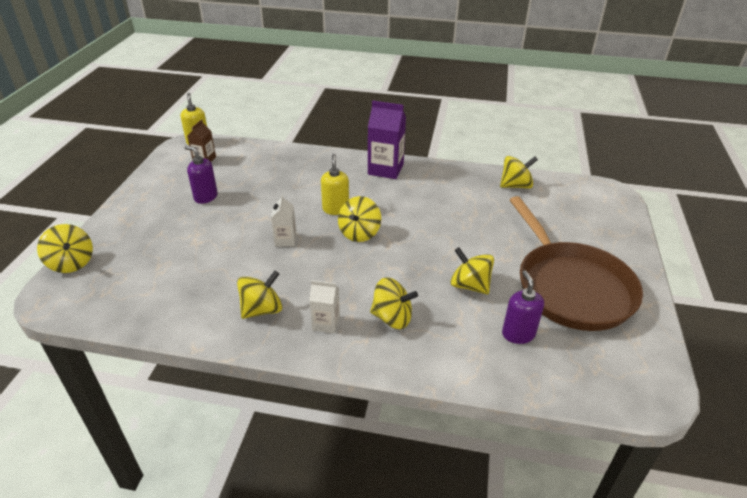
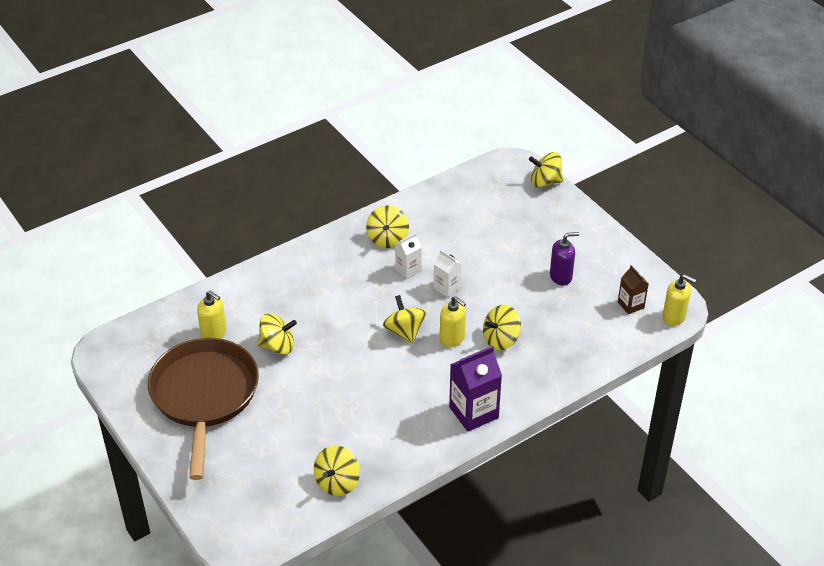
camera: 135 degrees right, 5 degrees up
(326, 323) = (339, 258): white carton -> white carton (408, 270)
(392, 317) = (304, 289): yellow spinning top -> yellow spinning top (501, 339)
(518, 334) = (214, 333): purple soap dispenser -> yellow soap dispenser
(570, 287) = (204, 396): brown pan -> brown pan turned 60 degrees clockwise

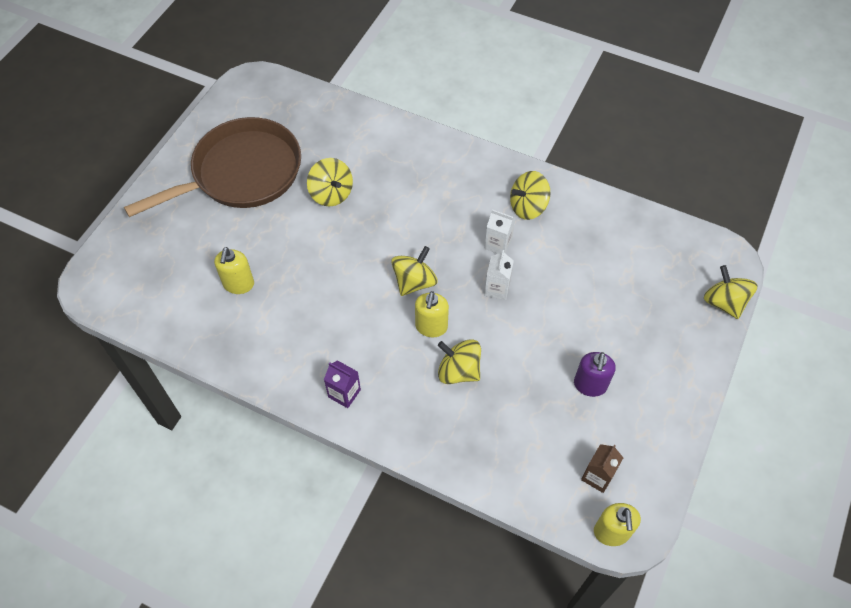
camera: 60 degrees right, 15 degrees up
(214, 333) = (317, 141): yellow soap dispenser -> yellow soap dispenser (238, 284)
(337, 482) = (195, 322): yellow spinning top -> none
(473, 412) = (344, 393): purple carton -> purple carton, size x0.58
(561, 276) = (590, 385): purple soap dispenser -> purple soap dispenser turned 60 degrees clockwise

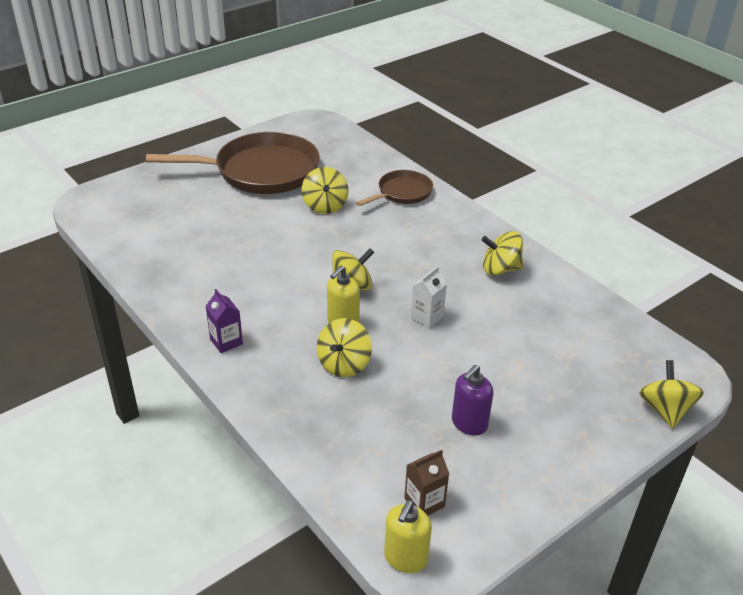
camera: 25 degrees right, 20 degrees down
(238, 284) = (199, 238): yellow soap dispenser -> none
(392, 147) = (402, 193): none -> brown pan
(458, 371) = (344, 364): yellow spinning top -> yellow spinning top turned 120 degrees counterclockwise
(498, 244) = (451, 286): white carton -> none

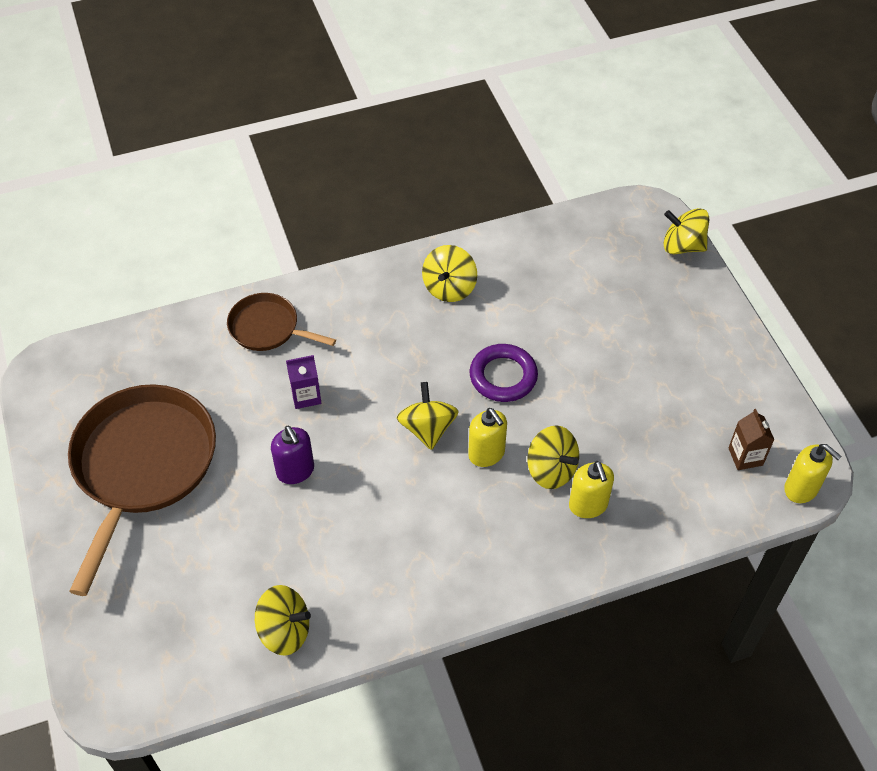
camera: 70 degrees left, 15 degrees up
(226, 341) = (480, 574): purple carton -> purple carton (306, 396)
(317, 394) = (588, 505): none -> yellow soap dispenser
(325, 206) = (258, 413): yellow spinning top -> yellow spinning top (284, 631)
(402, 193) = (268, 328): brown pan -> brown pan turned 45 degrees counterclockwise
(427, 317) = (503, 376): white carton -> purple ring
(469, 423) = (661, 392): purple soap dispenser -> purple soap dispenser (295, 471)

